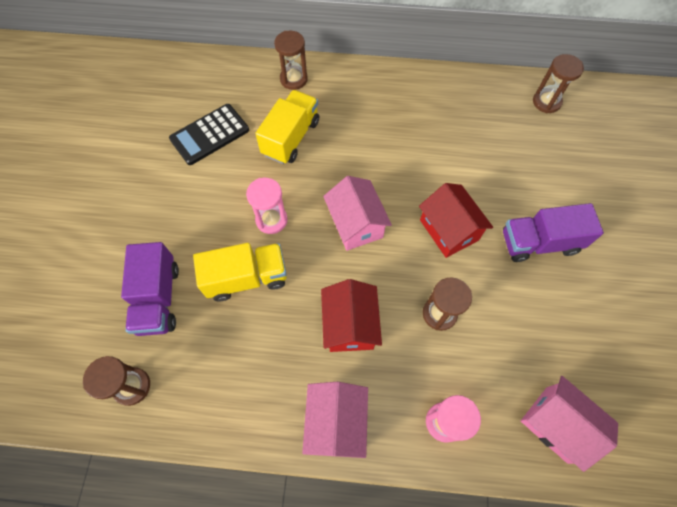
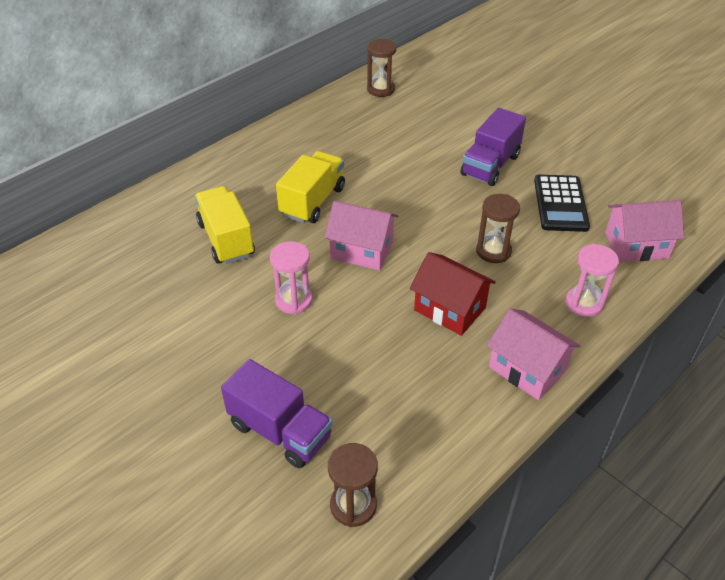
camera: 50 degrees left, 20 degrees down
(210, 135) = (147, 291): black calculator -> black calculator (560, 204)
(247, 278) = (332, 351): yellow truck -> yellow truck (312, 201)
(293, 79) = (167, 202): brown hourglass -> none
(448, 230) = (428, 202): red house -> none

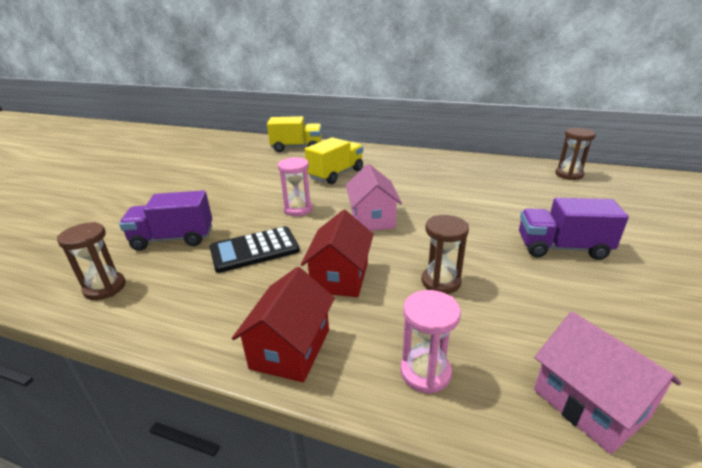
camera: 65 degrees right, 15 degrees down
(280, 431) = (173, 239): purple truck -> purple truck turned 75 degrees clockwise
(312, 201) = (403, 188): yellow truck -> yellow truck (297, 148)
(527, 369) = (290, 349): pink house -> red house
(560, 204) = (573, 309): black calculator -> black calculator (254, 250)

